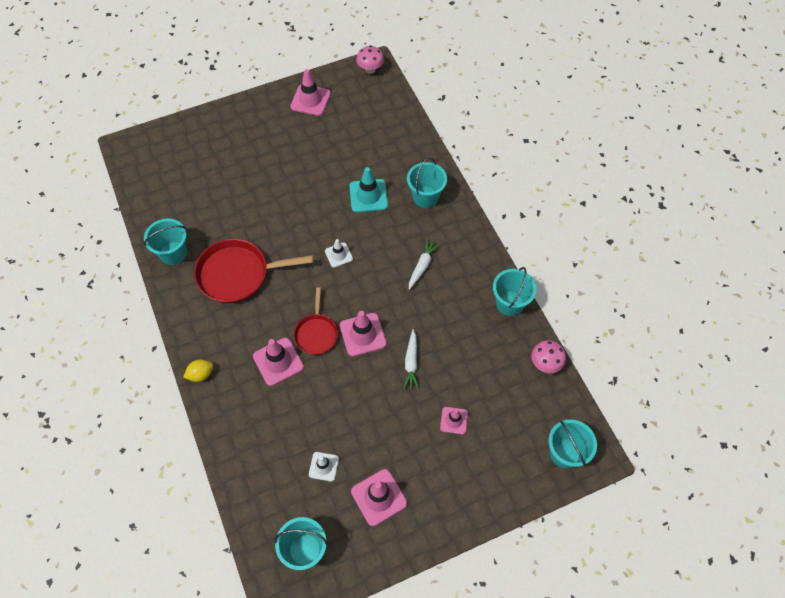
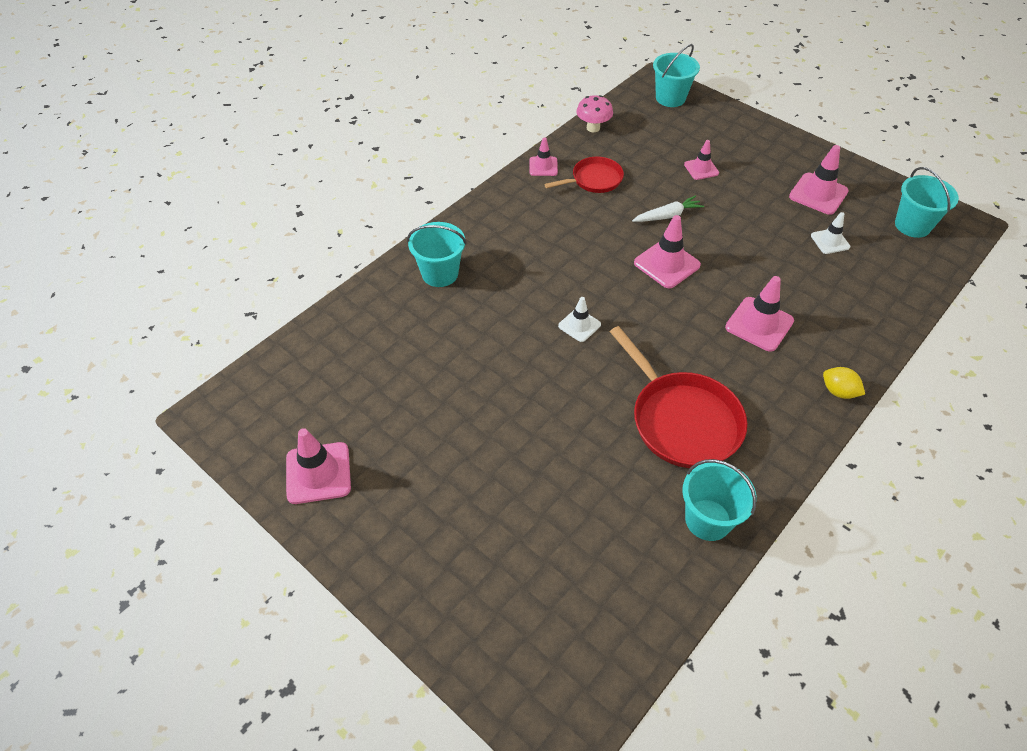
camera: 115 degrees left, 10 degrees down
(316, 333) = (698, 304): red pan -> red pan (594, 180)
(368, 196) = (470, 330): turquoise traffic cone -> none
(370, 69) = (219, 418): pink mushroom -> none
(422, 266) = (543, 245): white carrot -> none
(509, 303) = (543, 166): turquoise bucket -> pink traffic cone

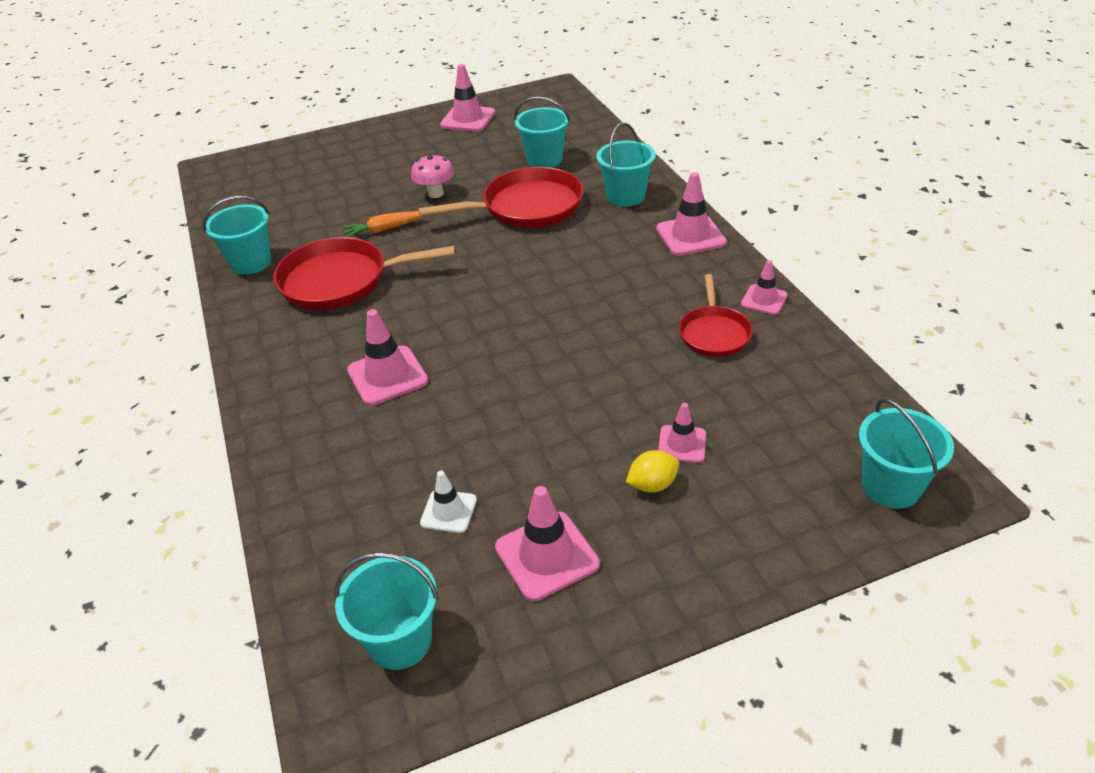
camera: 120 degrees right, 10 degrees down
(394, 356) = (544, 159): none -> turquoise bucket
(491, 335) = (526, 207): none -> red pan
(579, 325) = (495, 256): white traffic cone -> none
(585, 430) = (385, 229): none -> orange carrot
(593, 128) = (834, 368): pink mushroom -> pink mushroom (436, 193)
(666, 264) = (527, 341): pink traffic cone -> pink traffic cone (690, 236)
(667, 216) = (606, 372): white carrot -> none
(838, 391) = (260, 394): yellow lemon -> yellow lemon (652, 484)

